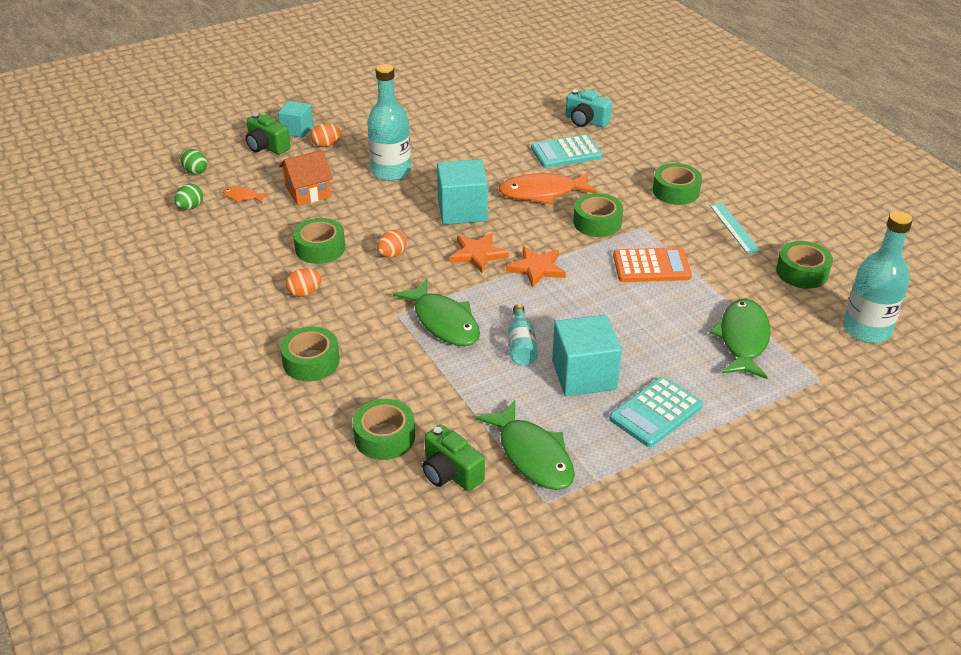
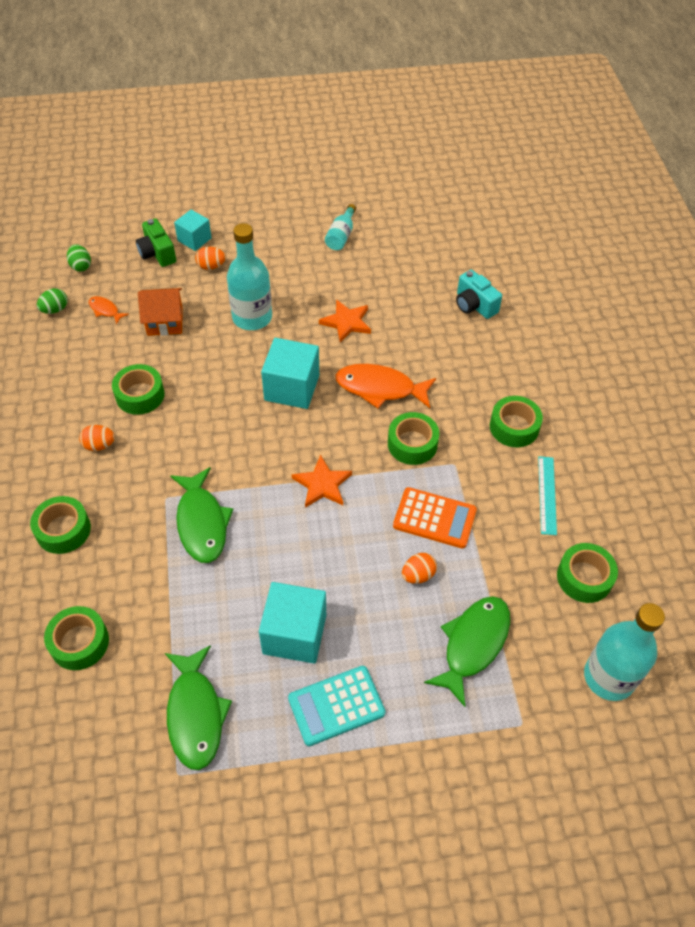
camera: 20 degrees right, 15 degrees up
(392, 254) = (199, 423): orange egg -> orange egg (418, 575)
(450, 473) = (113, 706): green camera -> none
(477, 254) = (277, 448): orange star -> orange star (346, 322)
(521, 346) = (256, 577): turquoise bottle -> turquoise bottle (341, 236)
(566, 152) = (431, 342): turquoise calculator -> none

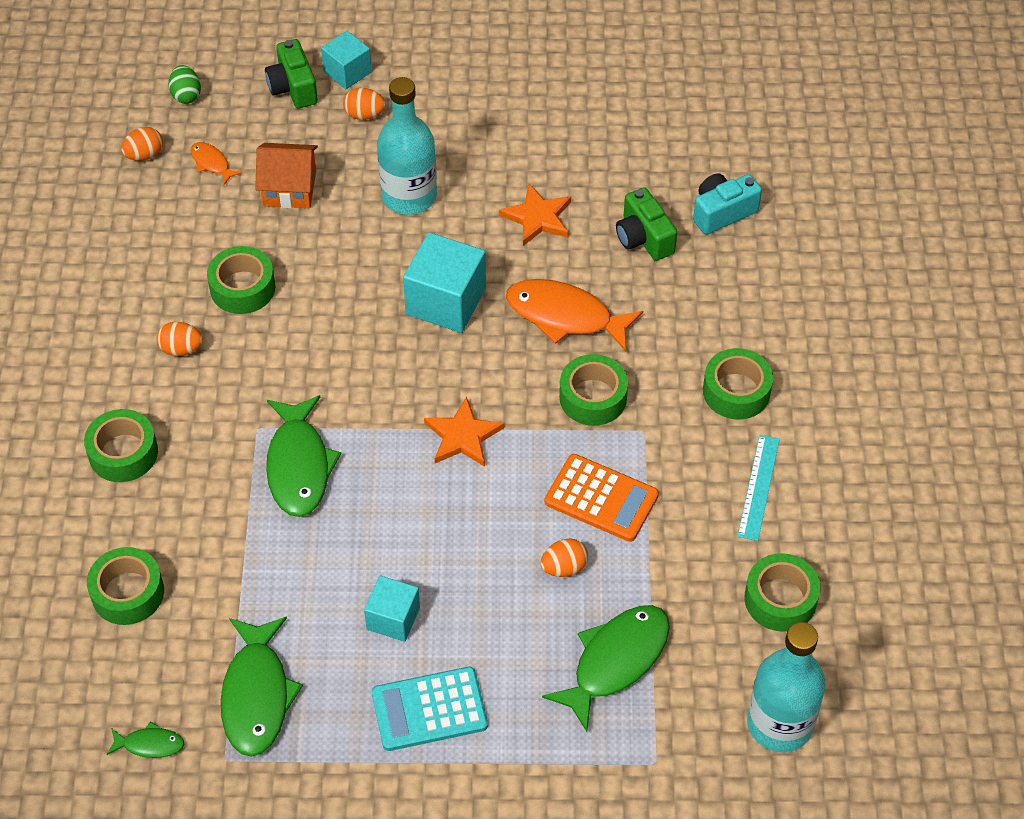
camera: 10 degrees right, 0 degrees up
(55, 309) = (144, 155): green egg -> orange egg
(112, 770) = (150, 744): none -> green fish
(294, 634) = (393, 618): turquoise cube -> turquoise cube, size x0.61
(341, 236) = (555, 88): turquoise bottle -> none
(424, 328) = (643, 238): none -> green camera
(474, 305) = (722, 212): turquoise camera -> turquoise camera turned 90 degrees clockwise

